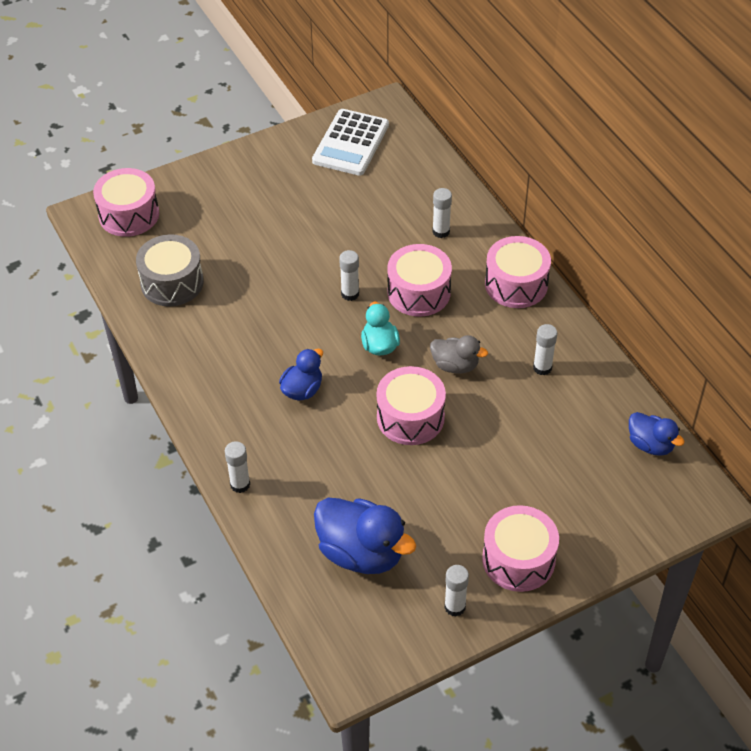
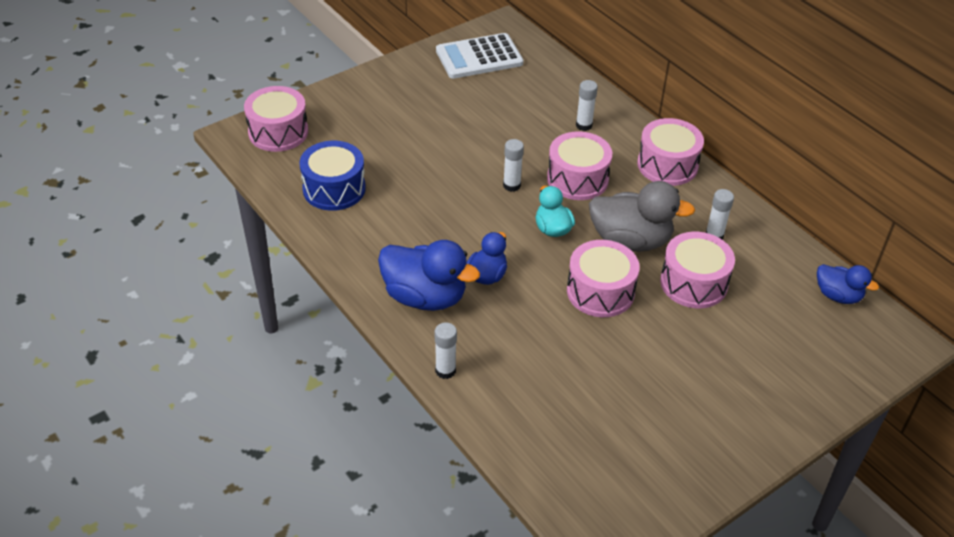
camera: 10 degrees left, 5 degrees down
(172, 282) = (334, 189): grey drum -> blue drum
(351, 143) = (479, 57): white calculator -> white calculator turned 60 degrees clockwise
(361, 553) = (586, 425): blue duck -> blue duck (425, 297)
(455, 365) = (630, 240): grey duck -> grey duck, size x1.74
(455, 607) = (695, 468): white glue stick -> none
(518, 559) = (745, 415): pink drum -> pink drum (693, 283)

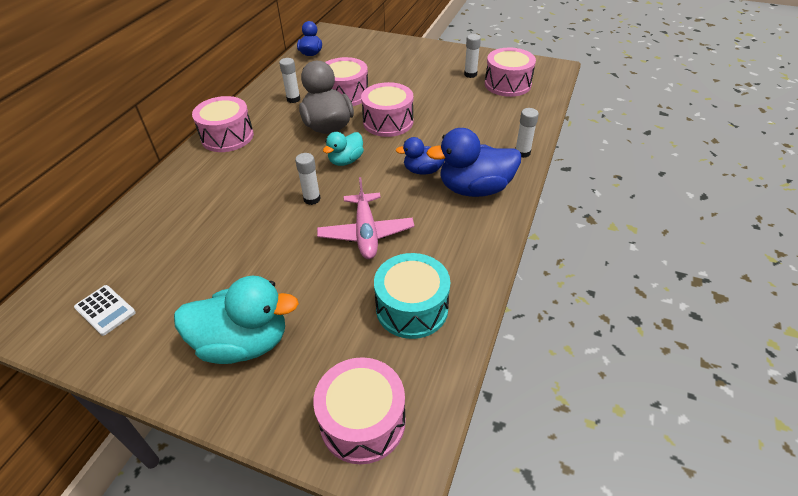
camera: 120 degrees left, 0 degrees up
(334, 189) = (412, 308): blue drum -> turquoise drum
(388, 105) = (243, 343): none -> turquoise duck
(425, 297) = (474, 189): blue duck -> blue duck turned 90 degrees counterclockwise
(436, 199) = (366, 233): none -> pink plane
(479, 57) = (105, 310): white calculator -> white calculator, size x0.54
(577, 179) = (276, 170): pink drum -> pink drum (507, 84)
(584, 125) = (198, 192): white glue stick -> white glue stick (470, 74)

